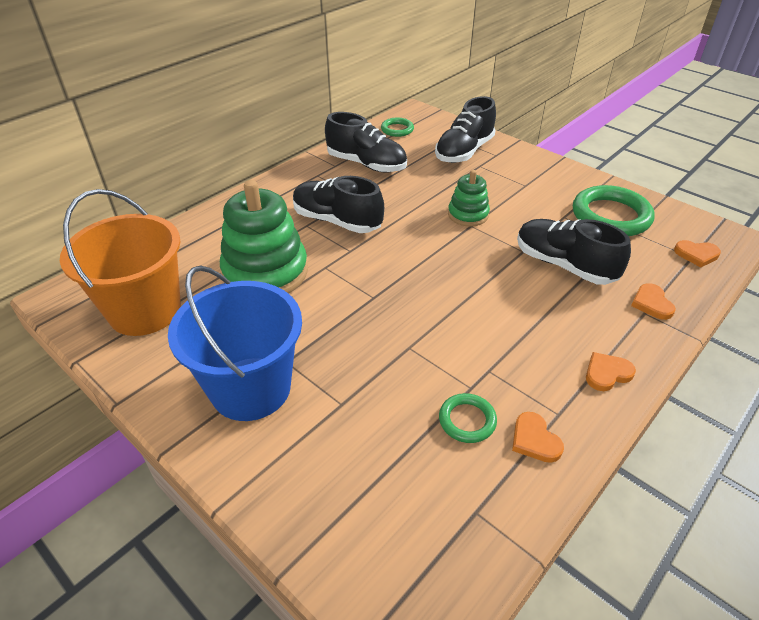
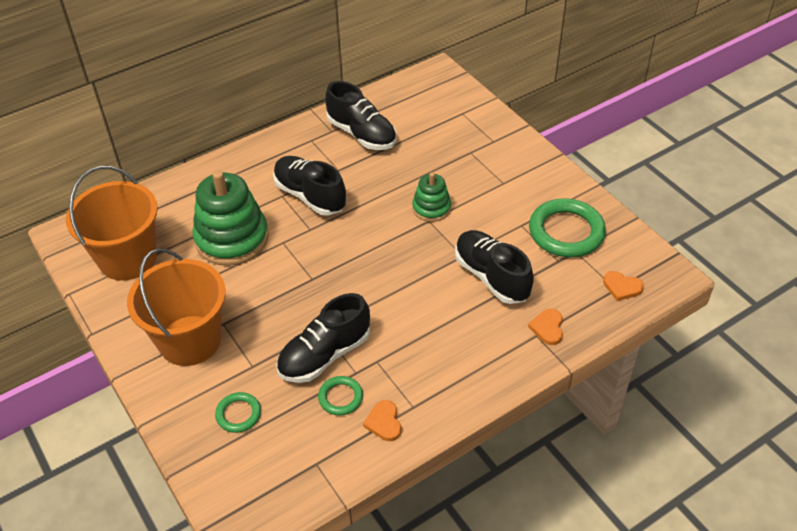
camera: 15 degrees right, 5 degrees up
(251, 388) = (190, 340): blue bucket -> orange bucket
(397, 129) = (409, 94): green ring -> green ring (238, 414)
(464, 151) = (463, 132): black shoe -> black shoe (325, 355)
(607, 373) = (470, 382): orange heart -> none

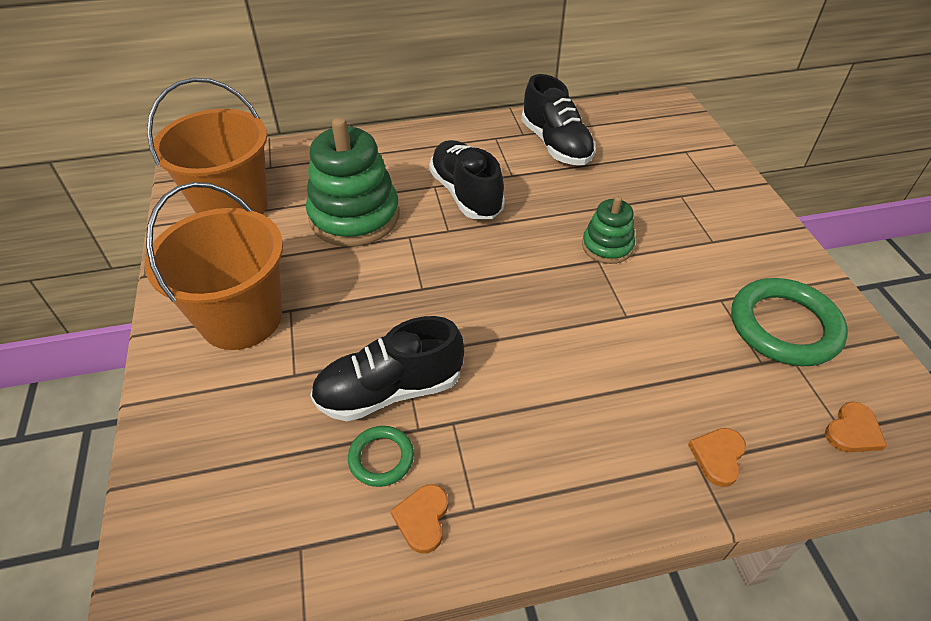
camera: 20 degrees right, 0 degrees up
(238, 414) = (241, 434): green ring -> none
(491, 276) = (657, 356): black shoe -> none
(622, 287) = (853, 431): orange heart -> orange heart turned 90 degrees counterclockwise

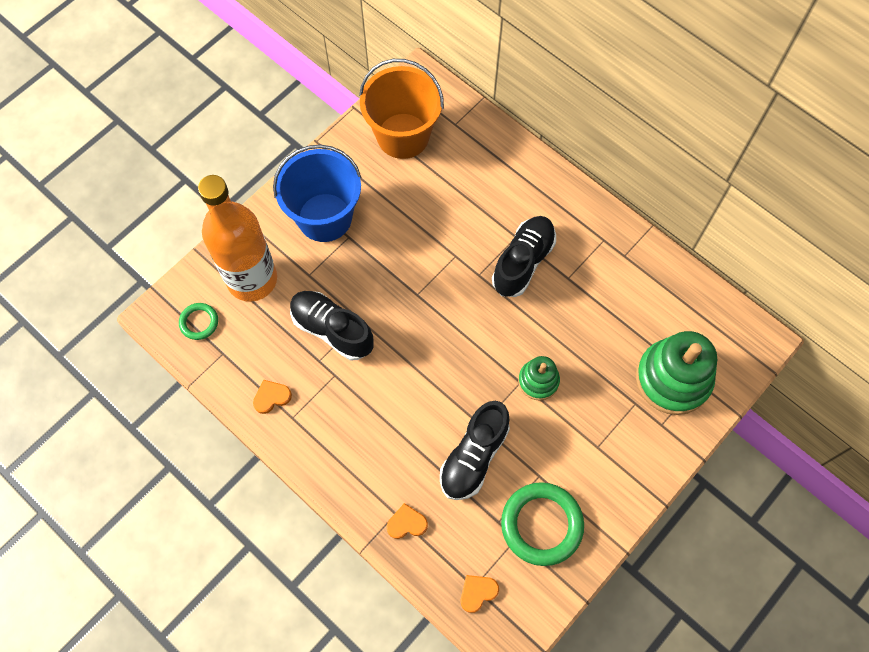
camera: 55 degrees right, 20 degrees up
(233, 441) = (252, 279): none -> orange bottle
(241, 318) = (325, 217): orange bucket -> blue bucket
(354, 216) = (448, 211): green stacking toy -> green stacking toy (673, 379)
(381, 458) = (290, 355): green ring -> green ring (199, 322)
(555, 145) = (628, 286): black shoe -> black shoe (474, 456)
(853, 431) = (477, 592): orange heart -> orange heart turned 135 degrees clockwise

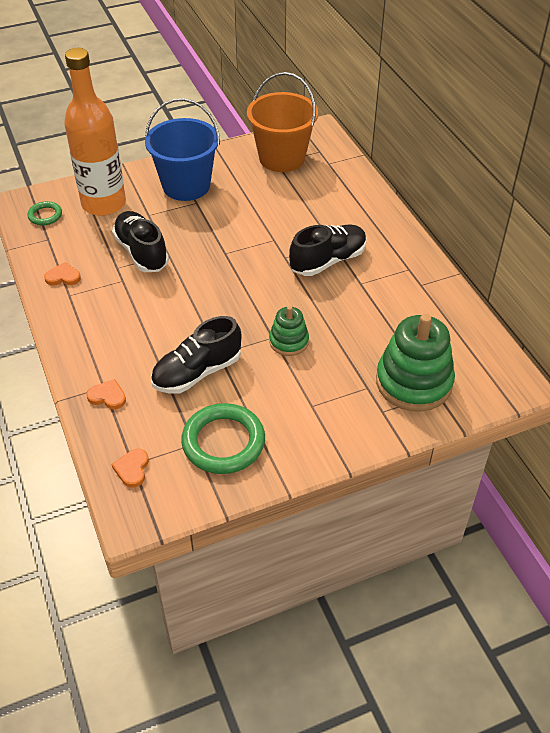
camera: 25 degrees right, 20 degrees down
(477, 592) = (132, 469): orange heart -> orange heart turned 75 degrees counterclockwise

